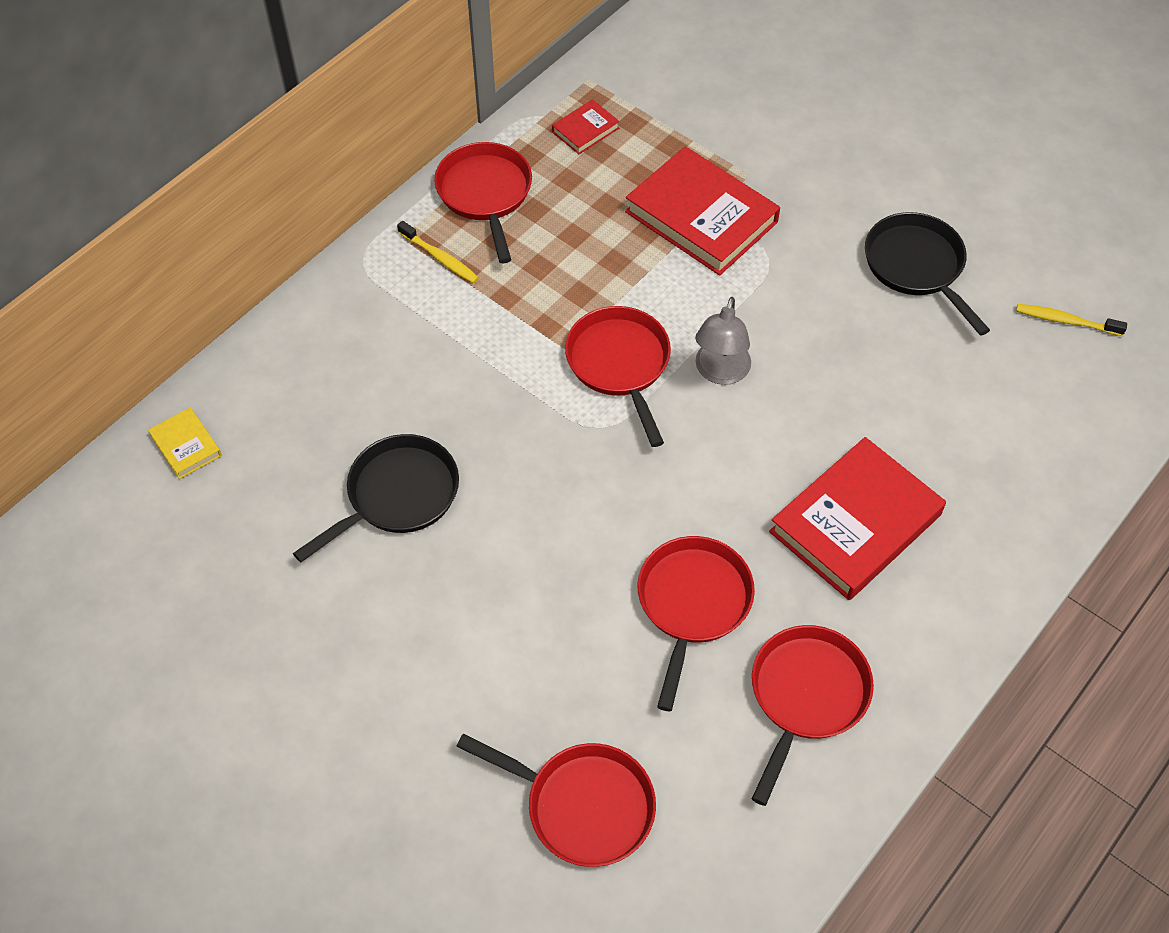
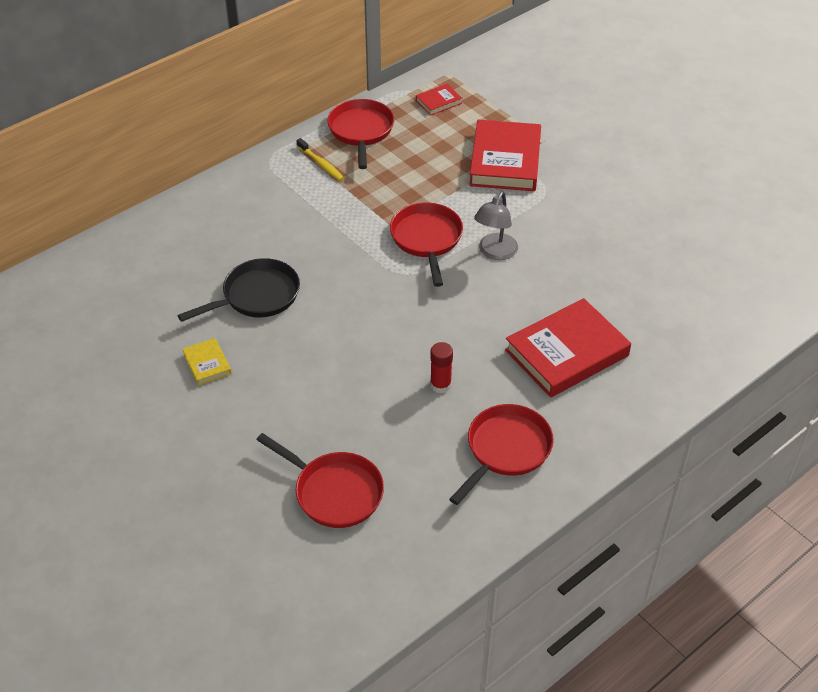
camera: 10 degrees right, 10 degrees down
(186, 445) = (125, 250): yellow book -> yellow book (207, 364)
(692, 604) = (440, 385): red pan -> red glue stick
(701, 217) = (505, 161): red book -> red book turned 45 degrees clockwise
(917, 267) = (649, 207): black pan -> none
(1066, 321) = (749, 252): yellow toothbrush -> none

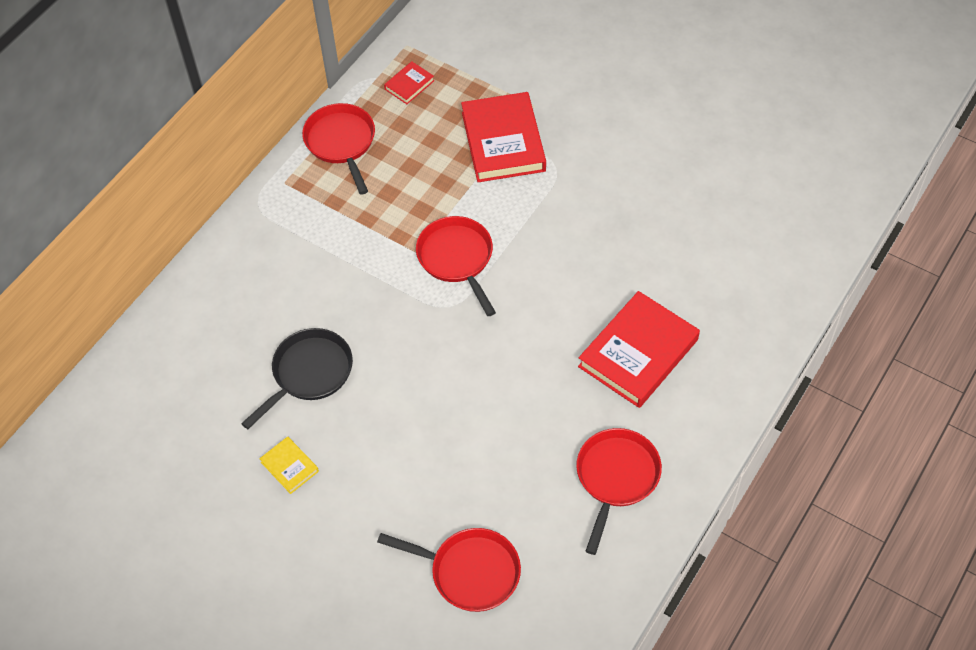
camera: 15 degrees left, 10 degrees up
(321, 164) = (314, 195): yellow toothbrush -> none
(440, 385) = (529, 424): red glue stick -> none
(495, 252) = (530, 256): grey lamp -> none

